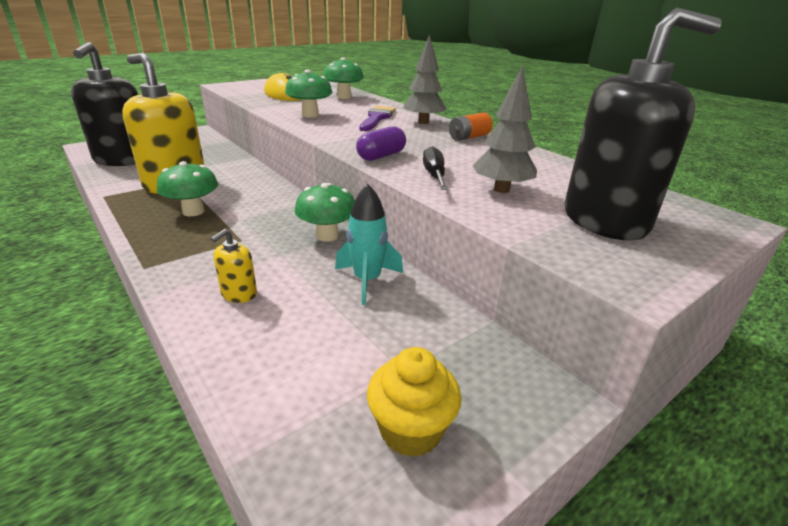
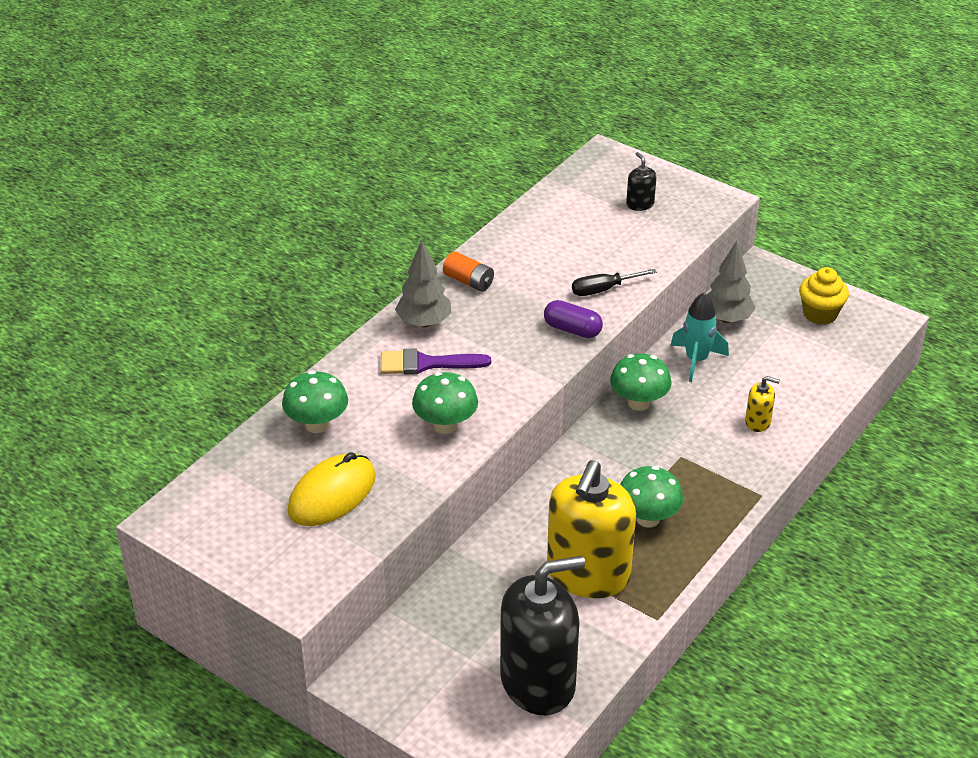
camera: 105 degrees left, 10 degrees up
(501, 189) = (612, 251): grey tree -> grey tree (726, 318)
(605, 220) = (640, 204): black soap dispenser -> black soap dispenser, size x0.41

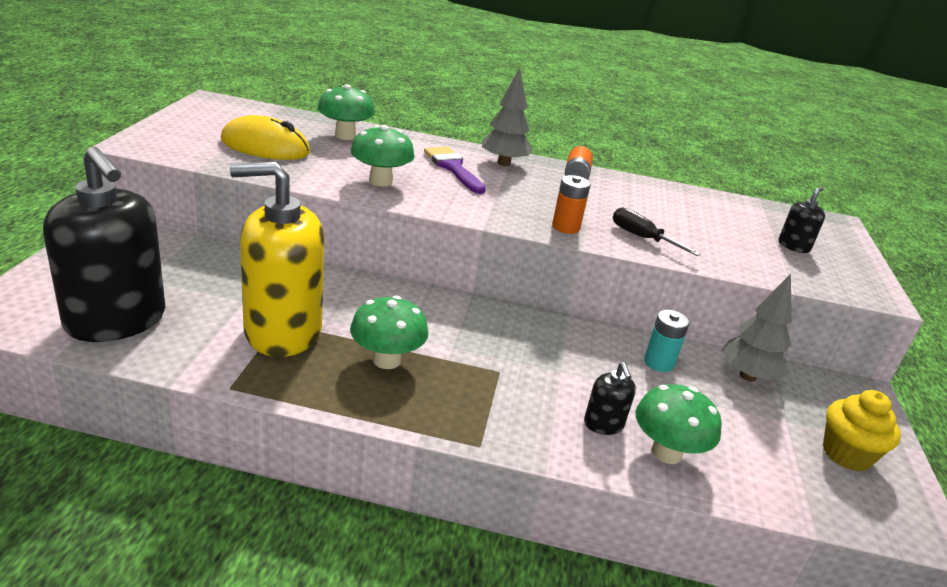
camera: 60 degrees right, 10 degrees down
(572, 330) = (566, 227): purple capsule -> orange battery
(639, 402) = (557, 332): green mushroom -> green mushroom (666, 452)
(696, 360) = (658, 362): turquoise rocket -> turquoise battery
(758, 422) = (603, 424): yellow soap dispenser -> black soap dispenser

